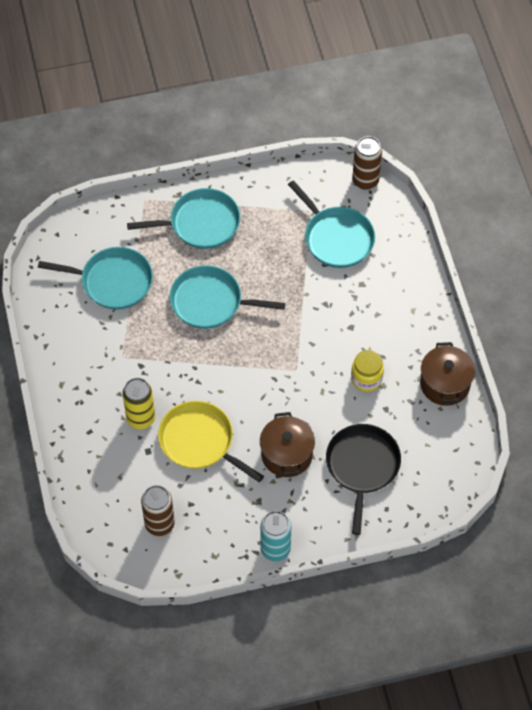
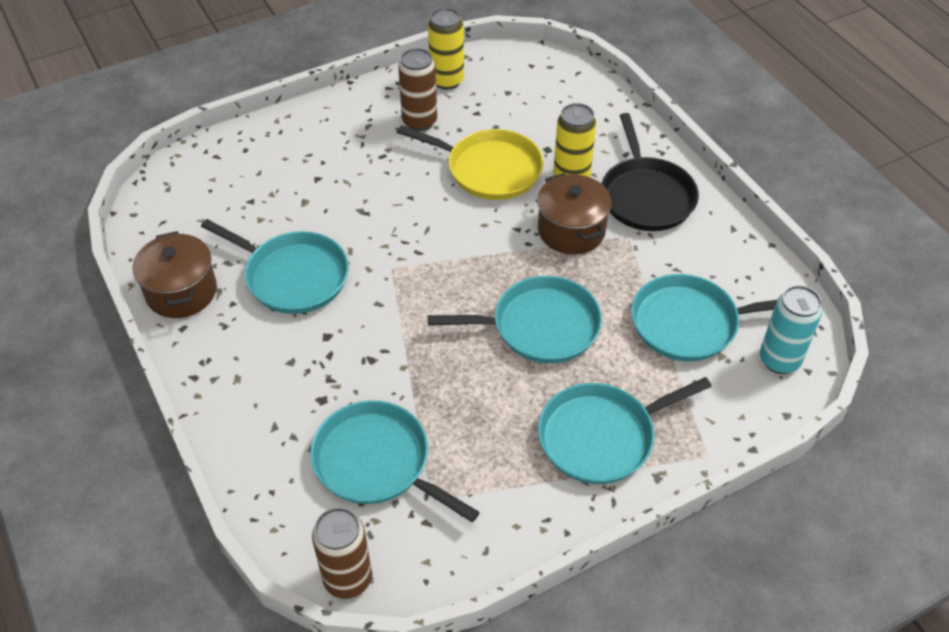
camera: 165 degrees right, 10 degrees down
(159, 524) = (504, 90): brown can -> brown can (419, 122)
(204, 548) = (447, 80): none -> yellow can
(275, 549) = (367, 93): turquoise can -> turquoise can (779, 360)
(286, 455) = (378, 176): brown pot -> brown pot (571, 230)
(362, 467) = (281, 182): black pan -> black pan (646, 196)
(366, 379) = (292, 276): yellow jar -> turquoise pan

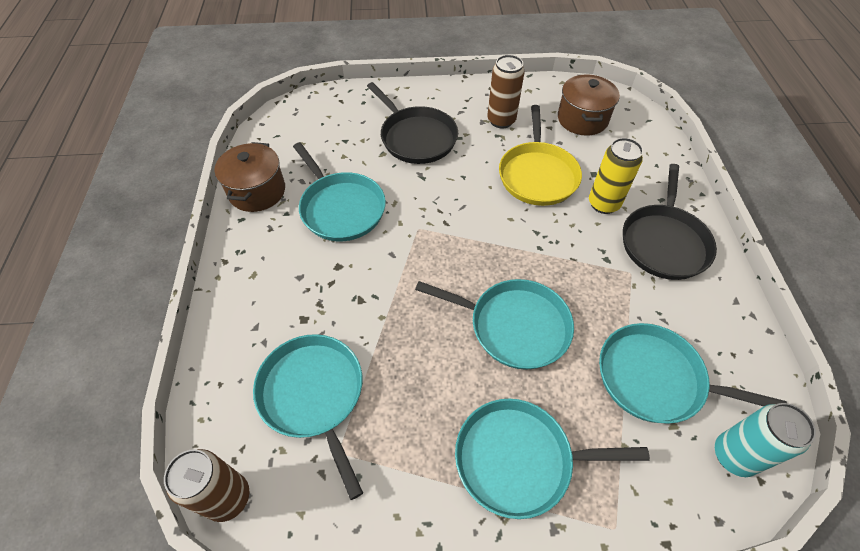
camera: 25 degrees right, 5 degrees up
(333, 171) = (416, 137): none -> black pan
(447, 80) = (538, 96): yellow can -> none
(489, 169) = (537, 175): yellow pan -> yellow pan turned 45 degrees clockwise
(571, 230) = (582, 249): brown pot -> brown pot (582, 119)

